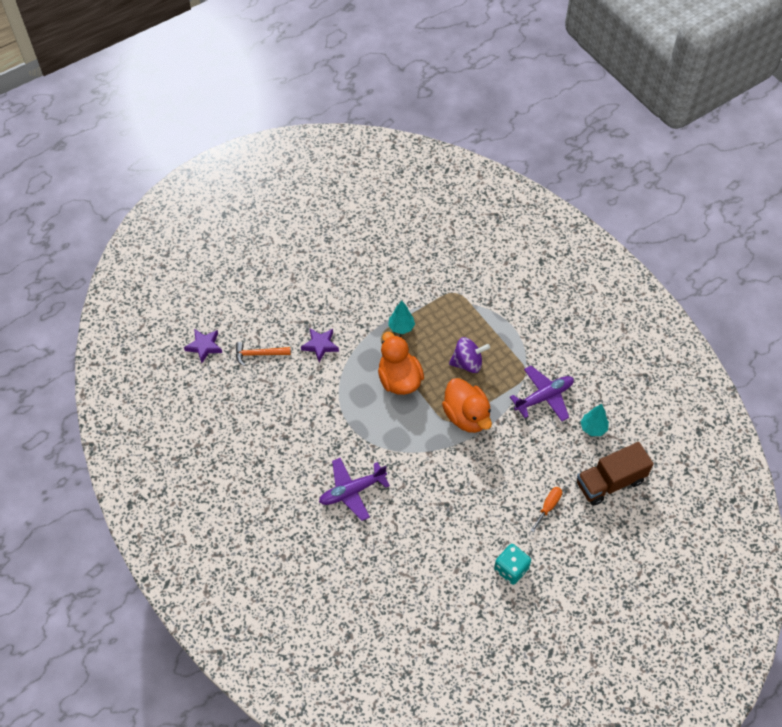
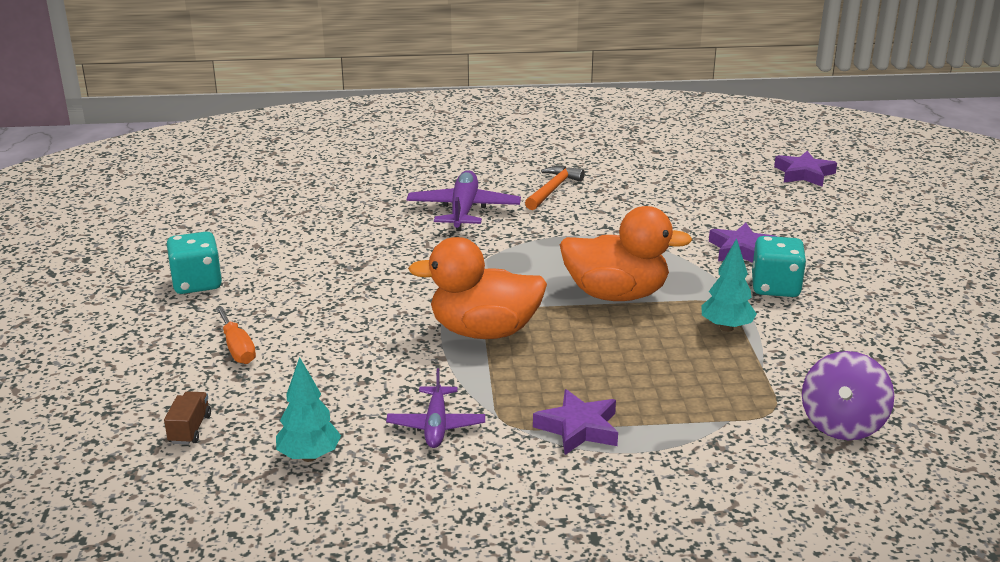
camera: 120 degrees right, 30 degrees down
(259, 354) = (761, 204): orange hammer -> orange hammer (553, 189)
(351, 320) = (775, 287): none -> turquoise dice
(467, 363) = (590, 368): purple spinning top -> purple spinning top (842, 425)
(511, 349) = (578, 428): none -> purple star
(544, 397) = (436, 425): purple plane -> purple plane, size x0.64
(610, 482) = (190, 429): brown truck -> brown truck, size x0.41

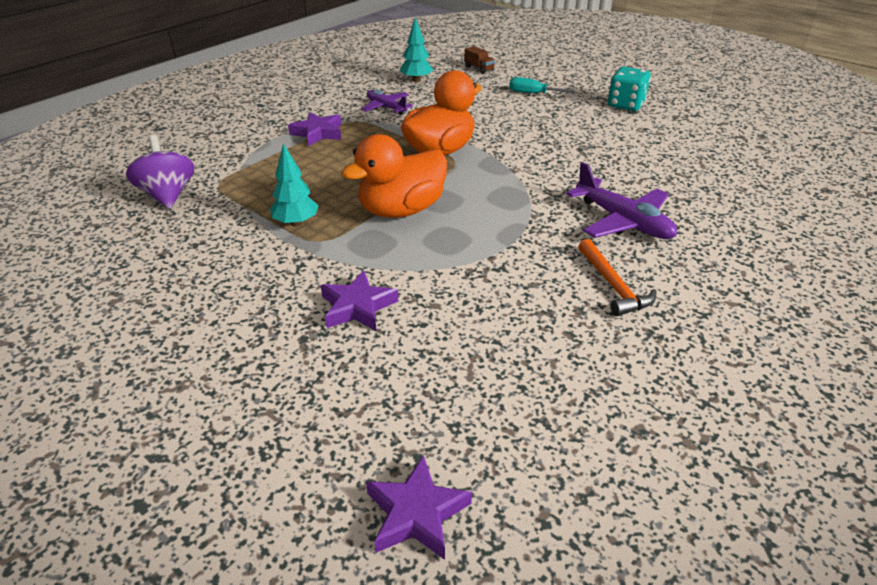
camera: 135 degrees right, 10 degrees up
(237, 348) = (532, 93): orange screwdriver -> turquoise screwdriver
(775, 287) = (290, 278): turquoise dice -> none

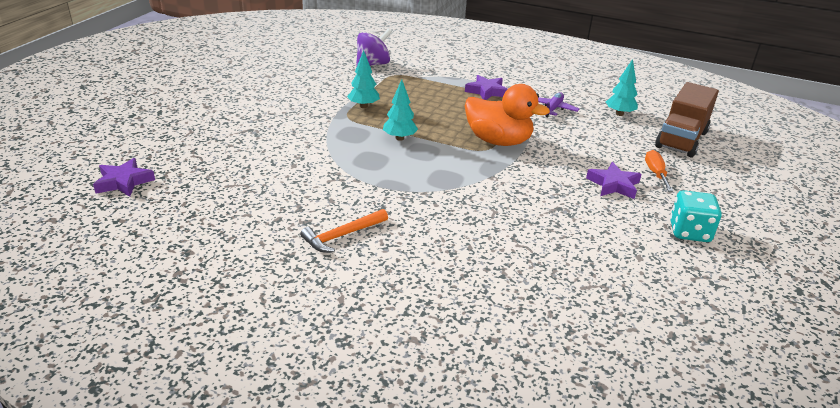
camera: 70 degrees right, 5 degrees down
(357, 307) = (283, 140): purple star -> purple star (614, 185)
(401, 210) = (399, 138): orange duck -> turquoise tree
(479, 69) = (681, 139): brown truck -> brown truck, size x2.43
(532, 93) = (655, 173): turquoise screwdriver -> orange screwdriver
(623, 221) = (440, 237): purple plane -> none

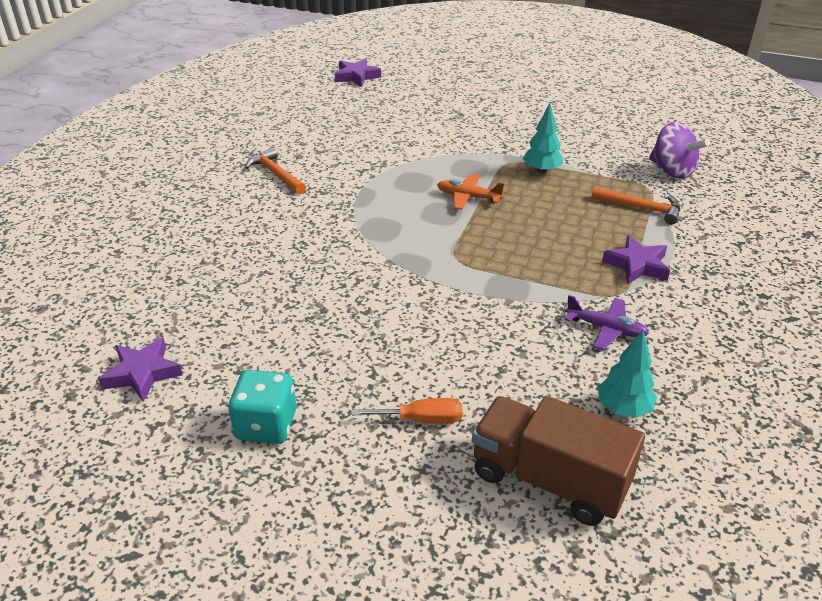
camera: 90 degrees right, 5 degrees up
(399, 138) = (468, 197): turquoise tree -> orange plane
(421, 81) = (641, 208): none -> orange hammer
(498, 141) = (482, 270): orange duck -> none
(614, 185) = (382, 367): purple star -> purple star (142, 373)

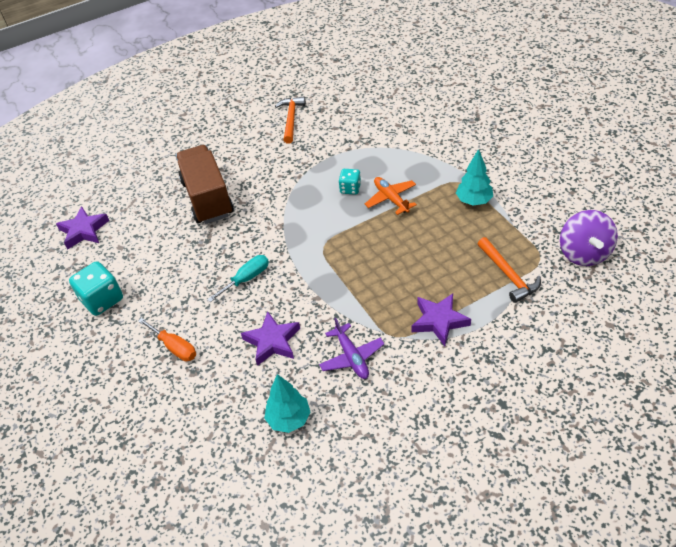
camera: 45 degrees right, 10 degrees up
(356, 76) = (440, 49): purple star -> purple star (272, 341)
(416, 321) = (246, 279): none -> turquoise screwdriver
(418, 205) = (350, 189): none -> turquoise dice
(549, 480) = (193, 432): brown truck -> brown truck (207, 198)

